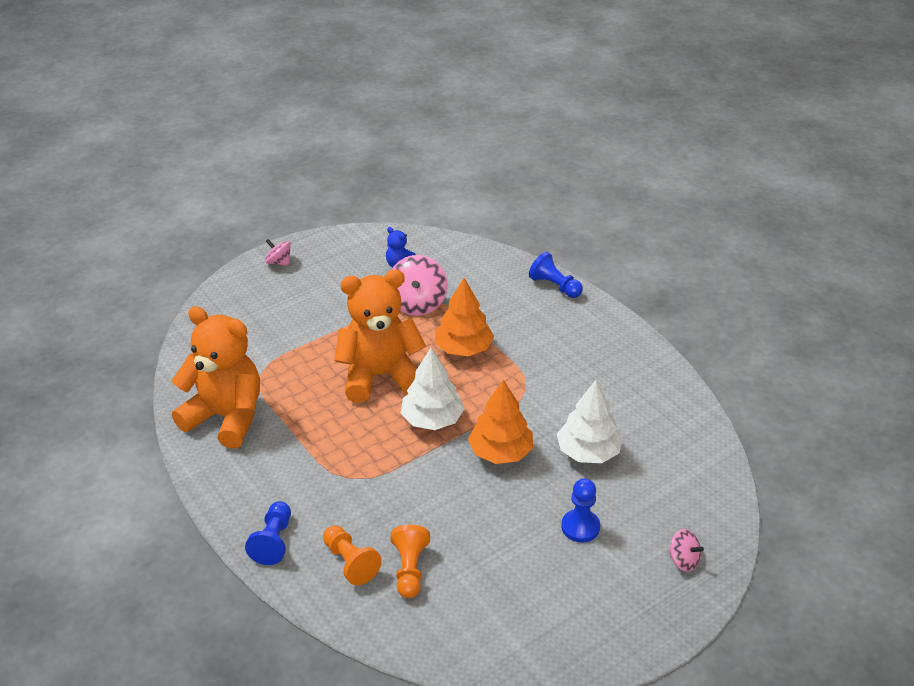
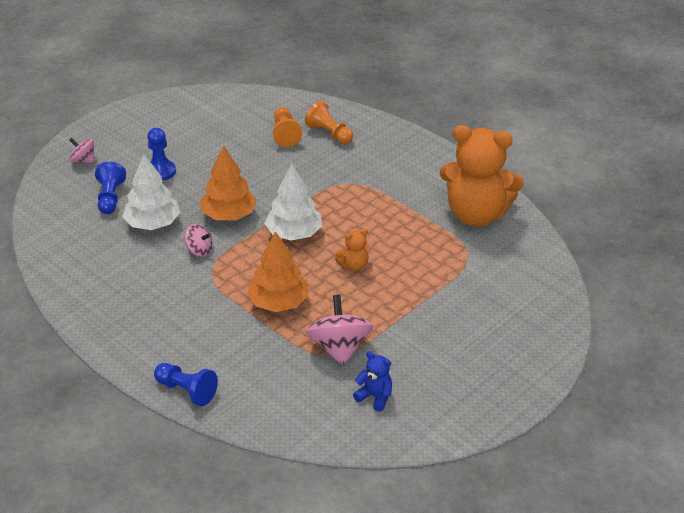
camera: 170 degrees right, 0 degrees up
(273, 541) = (390, 138): blue pawn -> blue pawn (110, 198)
(279, 262) = (518, 381): pink spinning top -> pink spinning top (199, 250)
(379, 376) = (354, 265): orange teddy bear -> orange teddy bear, size x0.41

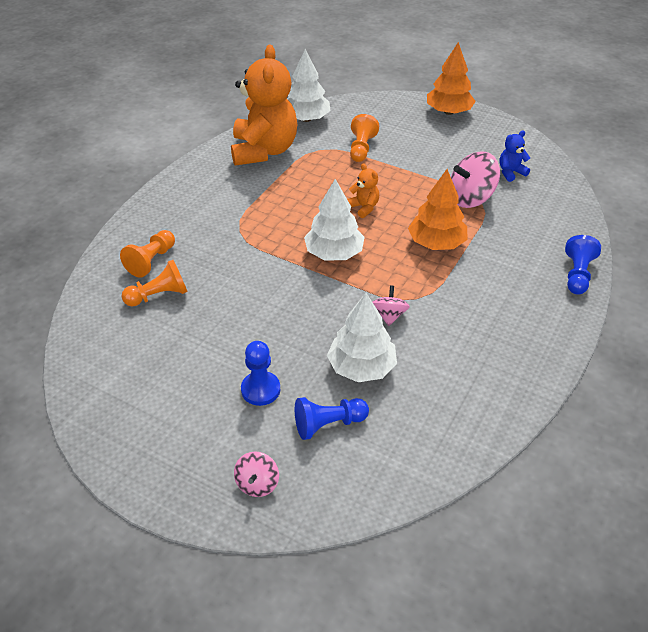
camera: 105 degrees left, 5 degrees up
(229, 215) = (322, 307): orange tree -> orange tree (449, 112)
(375, 397) = (511, 172): blue teddy bear -> blue teddy bear turned 45 degrees clockwise
(460, 285) = (361, 148): none -> orange pawn
(533, 254) = (306, 119): none -> white tree

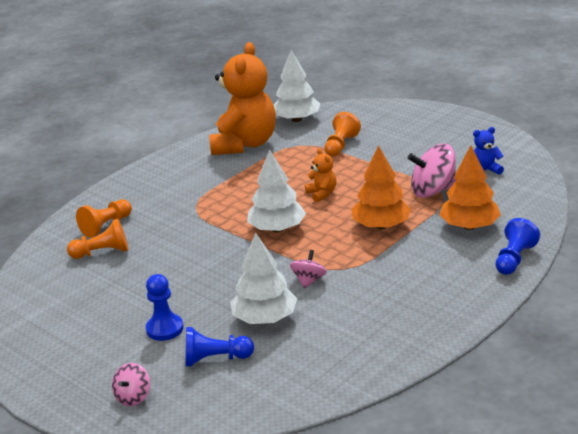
camera: 15 degrees right, 15 degrees down
(449, 112) = (443, 117): orange tree -> orange tree (469, 226)

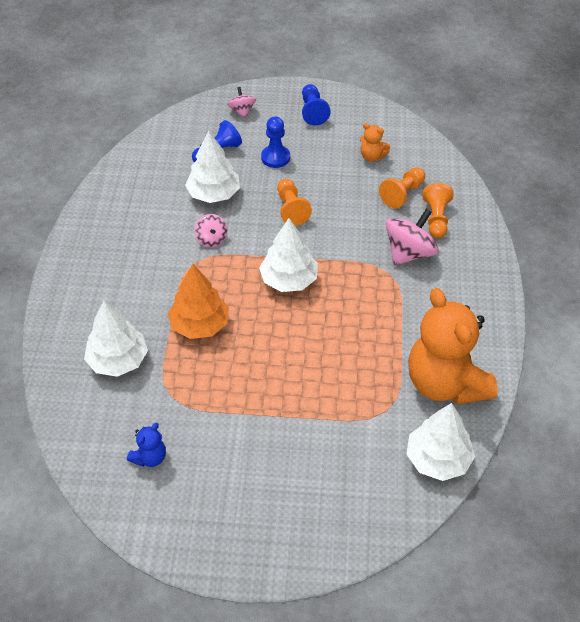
camera: 140 degrees right, 20 degrees up
(322, 194) = (290, 342): orange teddy bear -> orange teddy bear (372, 156)
(341, 145) = (340, 431): orange pawn -> orange pawn (291, 209)
(433, 191) = (184, 397): pink spinning top -> pink spinning top (409, 253)
(469, 226) = (118, 360): orange tree -> white tree
(514, 259) = (56, 336): blue pawn -> blue pawn (313, 111)

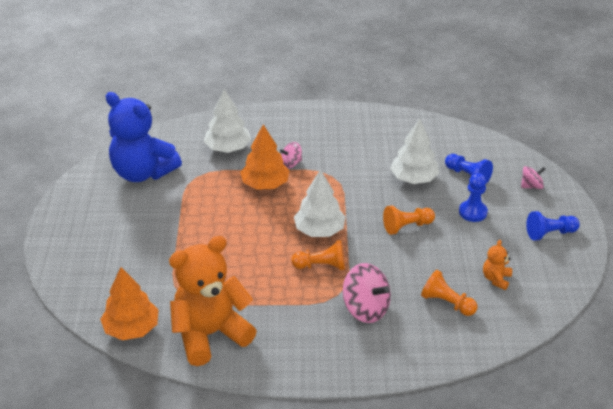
camera: 85 degrees right, 10 degrees down
(150, 457) = (143, 172): blue teddy bear -> blue teddy bear, size x2.41
(211, 239) = (359, 182): pink spinning top -> pink spinning top (291, 163)
(436, 219) = (417, 329): orange pawn -> orange pawn (321, 266)
(438, 459) = (132, 328): white tree -> orange tree

